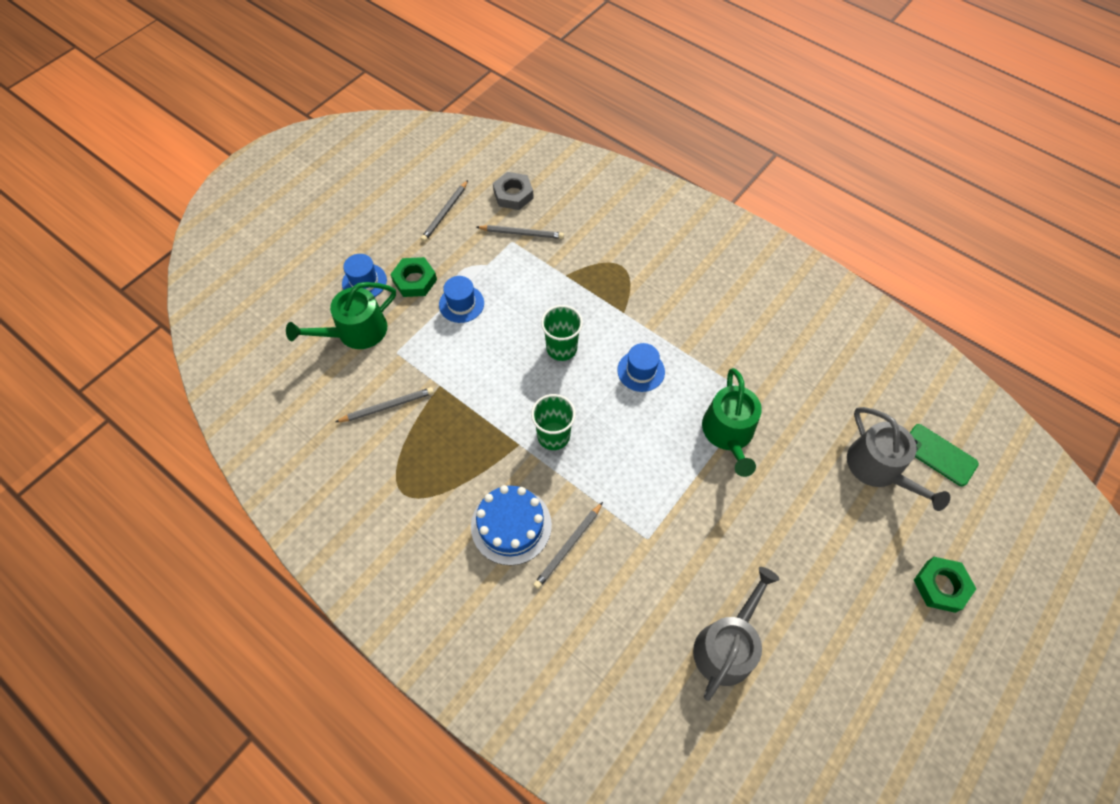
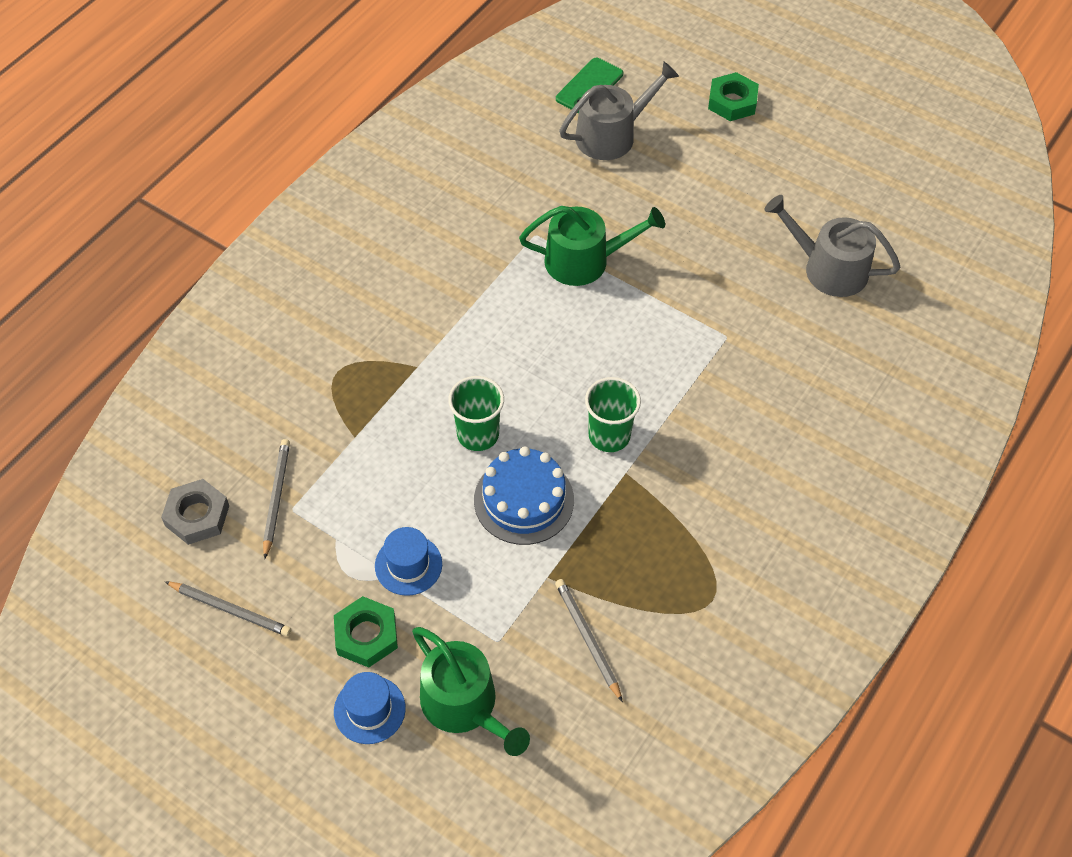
camera: 95 degrees left, 5 degrees down
(511, 525) = (734, 472): blue cake -> blue cake (524, 500)
(568, 546) = (750, 412): grey pencil -> none
(641, 371) = (506, 346): blue hat -> none

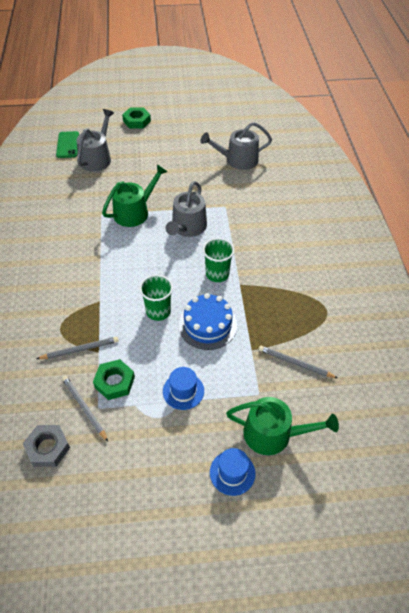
camera: 40 degrees left, 5 degrees down
(230, 609) = (112, 481): grey pencil -> grey pencil (80, 349)
(366, 635) = (195, 439): green nut -> green nut (114, 382)
(637, 334) = (187, 227): none -> grey watering can

